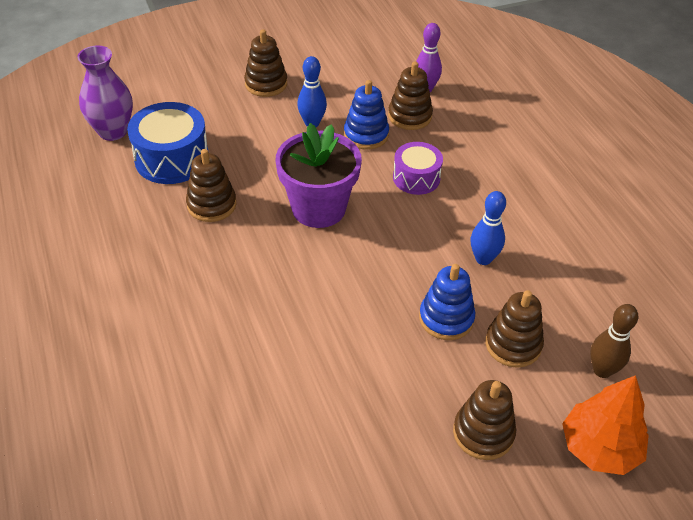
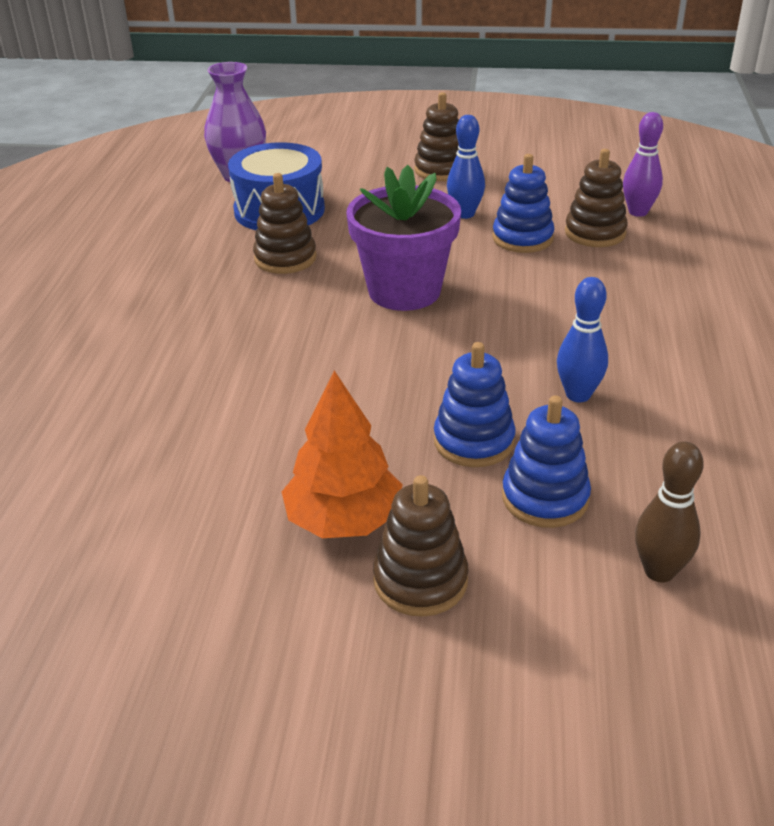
camera: 30 degrees right, 10 degrees down
(416, 178) = (553, 292): purple drum -> none
(513, 344) = (545, 498): brown stacking toy -> blue stacking toy
(599, 448) = (581, 663): orange tree -> orange tree (344, 520)

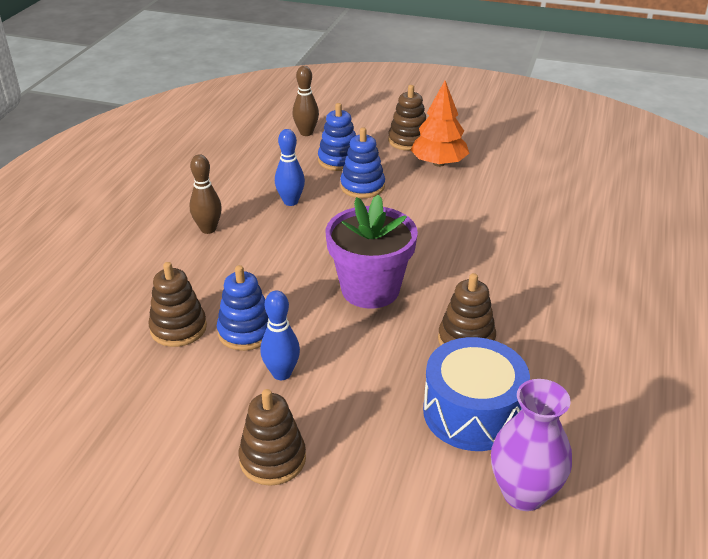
camera: 170 degrees left, 0 degrees up
(638, 212) = (117, 349): purple bowling pin -> none
(664, 336) = (208, 229): none -> brown bowling pin

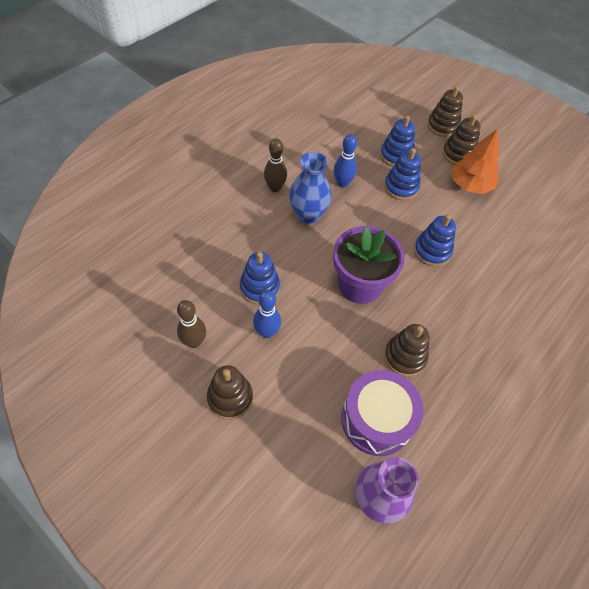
camera: 20 degrees right, 20 degrees up
(178, 328) = (218, 267): brown stacking toy -> brown stacking toy (442, 126)
(266, 243) = (308, 215): none -> blue vase
(306, 133) = (385, 120): brown bowling pin -> brown bowling pin (194, 342)
(434, 233) = (432, 251): none -> blue stacking toy
(472, 412) = (376, 419): blue drum -> purple drum

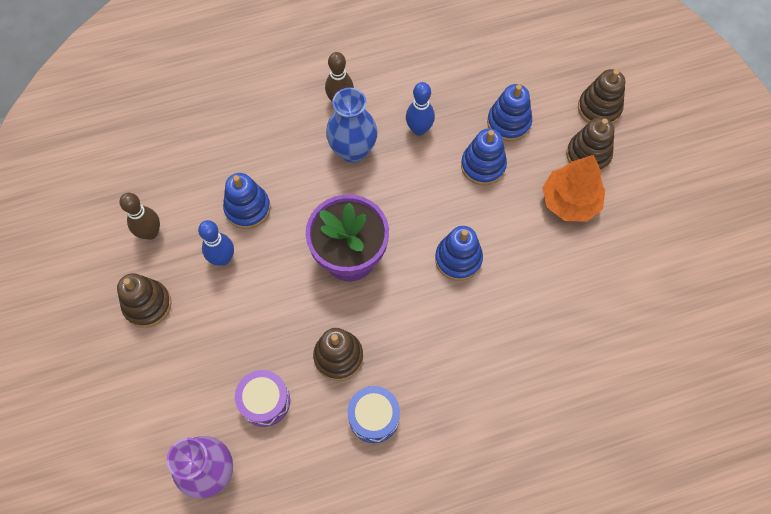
camera: 35 degrees right, 10 degrees up
(376, 419) = (265, 401): purple drum -> purple drum, size x0.64
(462, 385) = (374, 417): none -> blue drum

